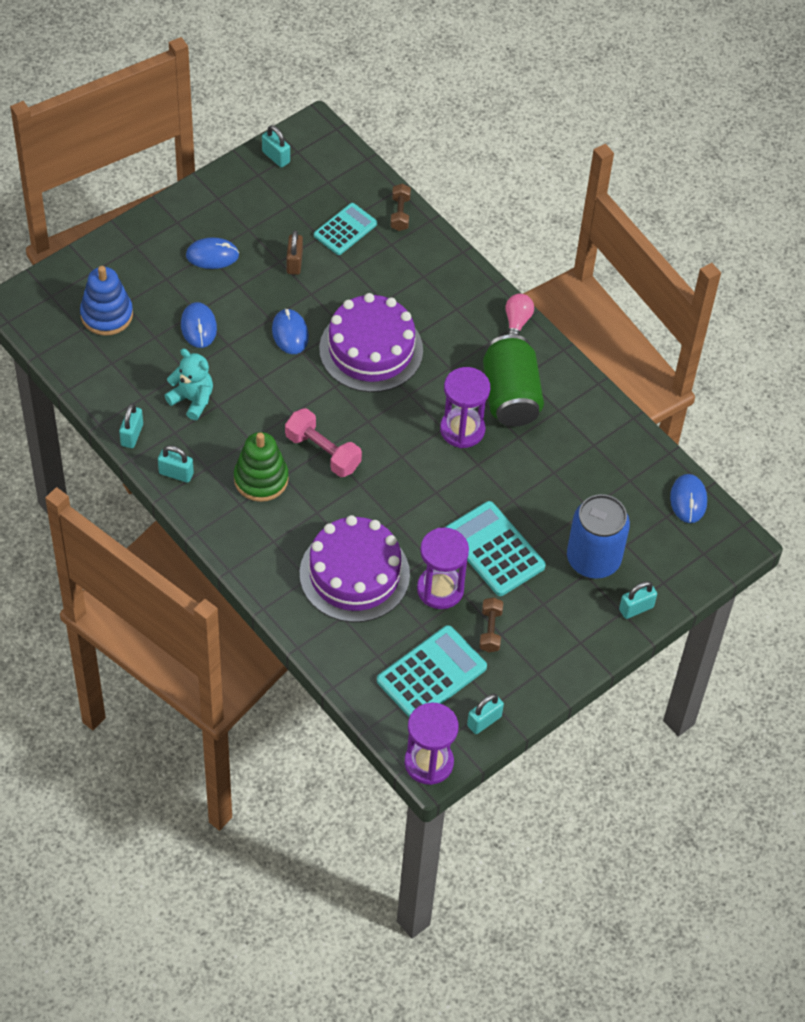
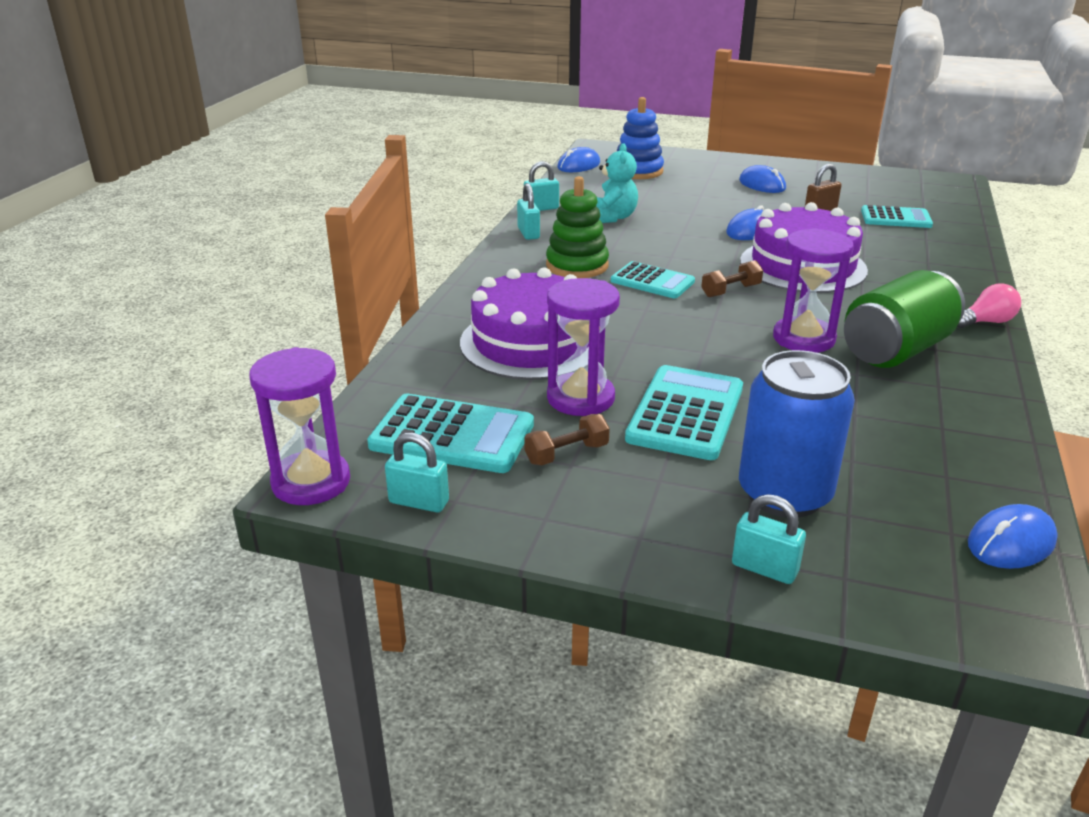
camera: 60 degrees right, 25 degrees down
(198, 327) = (687, 199): blue mouse -> blue mouse (578, 165)
(276, 157) = (898, 177): turquoise padlock -> none
(323, 452) = (652, 281): pink dumbbell -> turquoise calculator
(400, 213) = (963, 232): brown dumbbell -> brown dumbbell (731, 291)

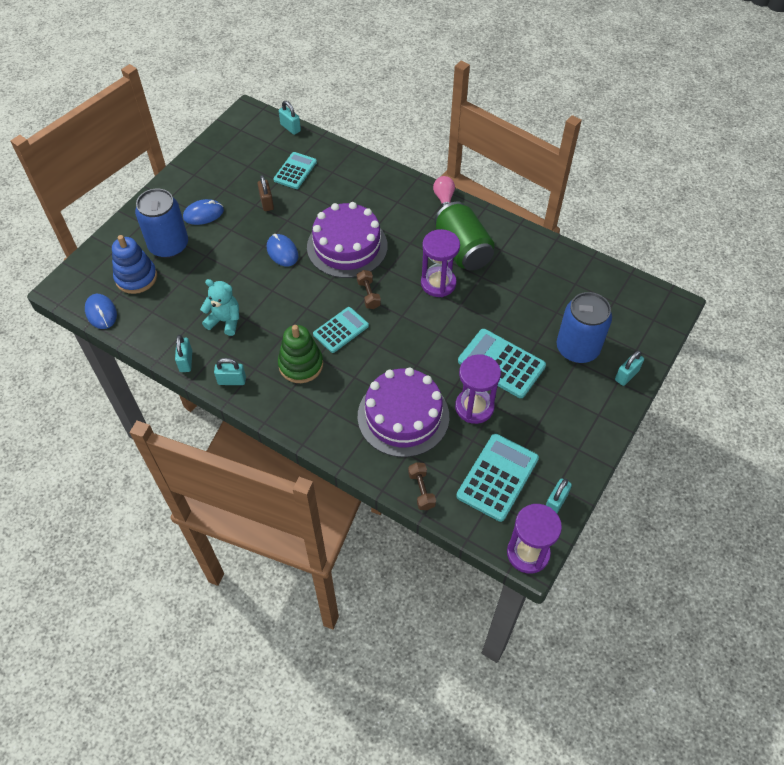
camera: 75 degrees left, 25 degrees up
(567, 454) = (527, 427): brown dumbbell -> brown dumbbell (421, 490)
(697, 177) = (169, 246): none -> blue can
(967, 205) = (290, 128): none -> turquoise padlock
(1011, 542) = (623, 285): blue mouse -> none

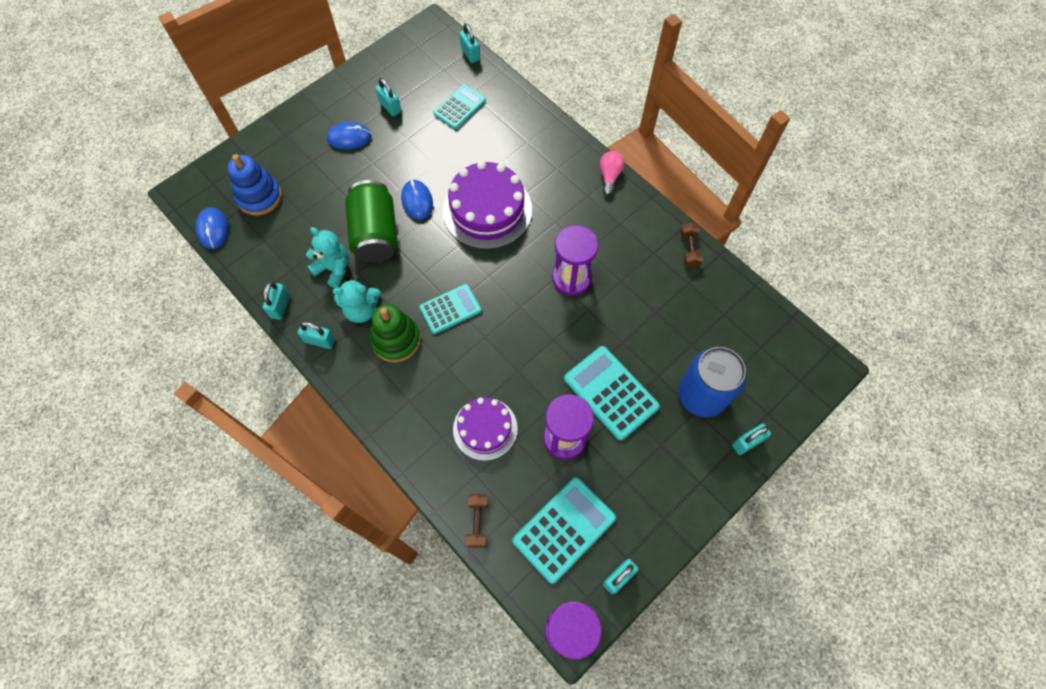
camera: 15 degrees right, 10 degrees up
(169, 246) = (303, 167): blue can -> none
(232, 183) = (390, 107): none -> turquoise padlock
(261, 348) = (362, 310): none -> turquoise teddy bear
(266, 203) = (418, 139): brown padlock -> none
(368, 294) = (492, 274): brown dumbbell -> brown dumbbell (689, 249)
(403, 416) = (485, 429): purple cake -> purple cake, size x0.63
(462, 250) = (611, 243): green can -> green can (375, 234)

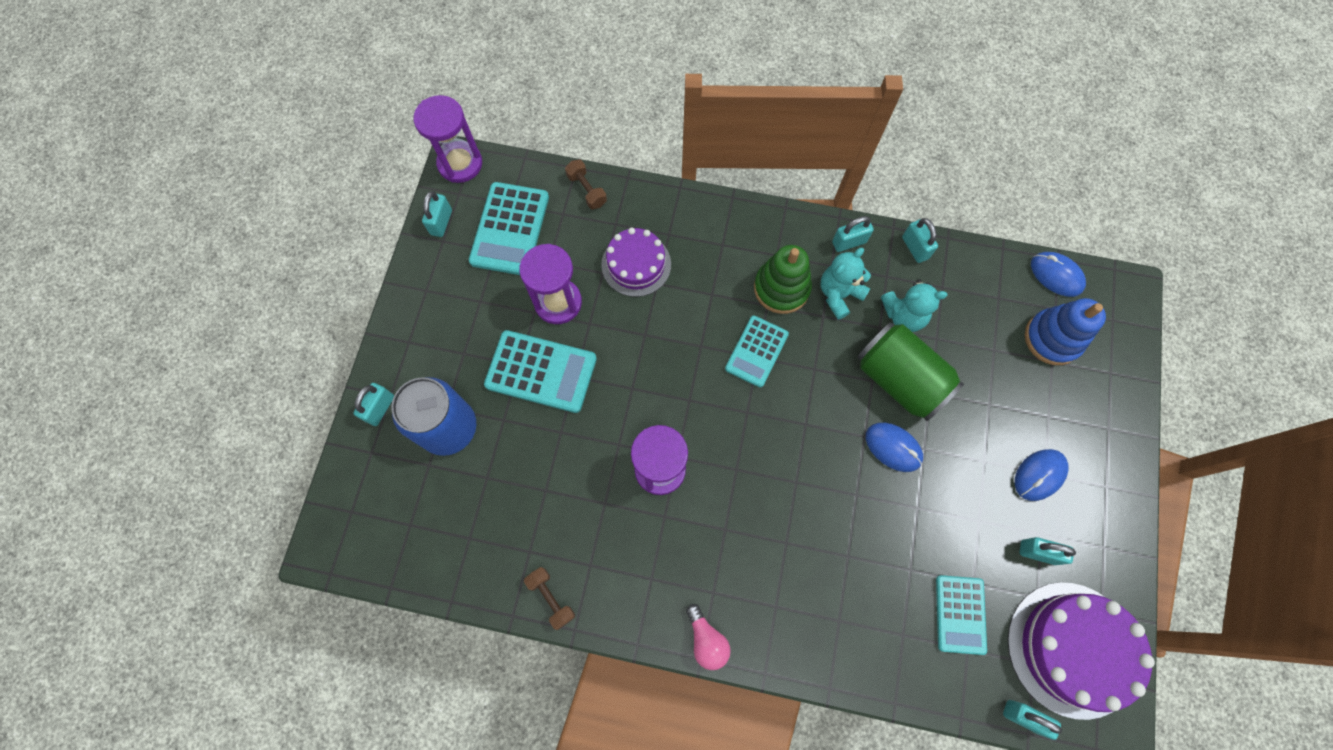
camera: 145 degrees right, 5 degrees up
(487, 210) = (810, 490): purple cake -> purple cake (1072, 649)

